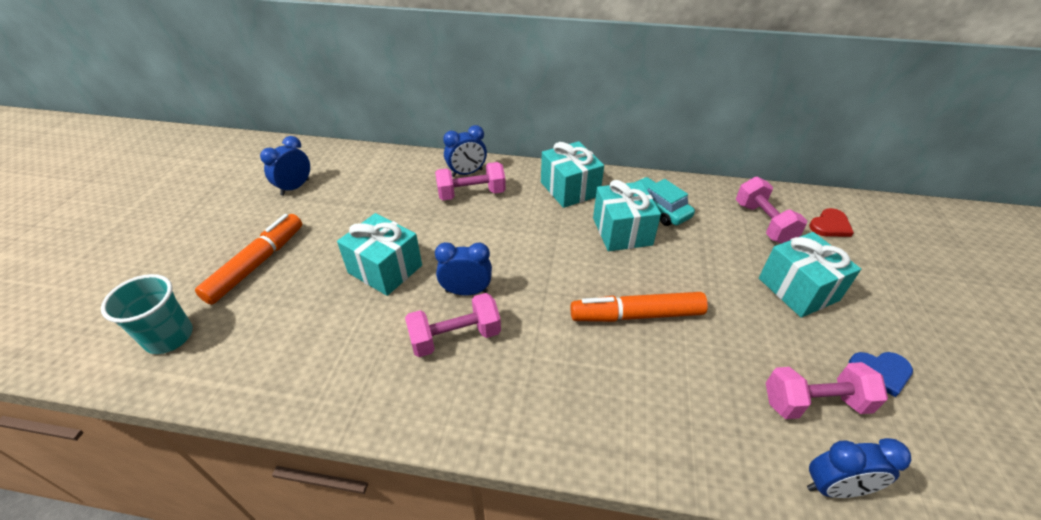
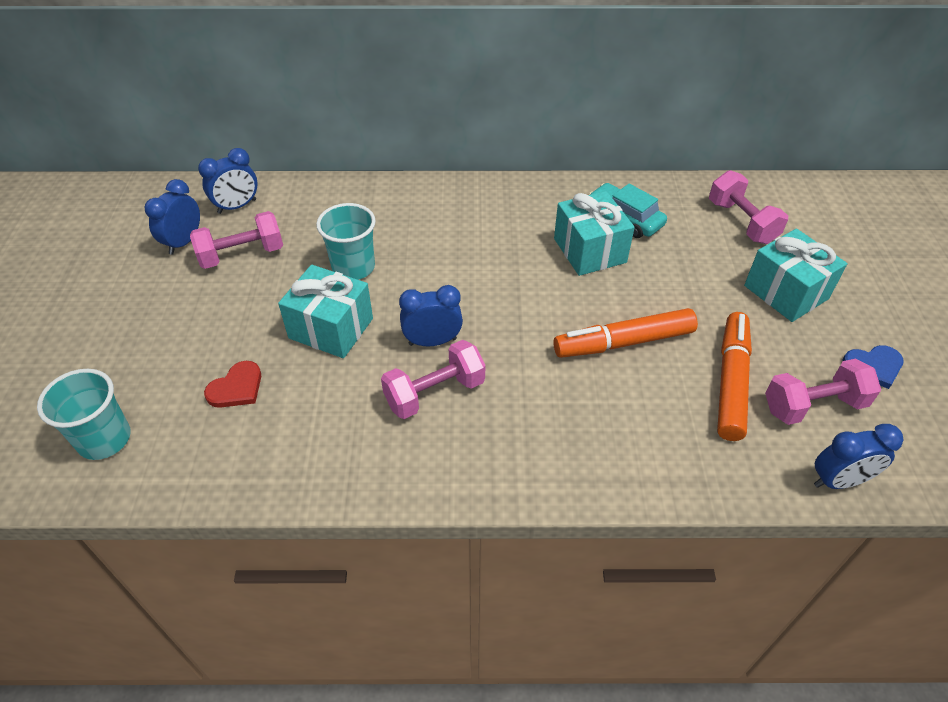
camera: 10 degrees left, 5 degrees up
(257, 264) = (174, 342): orange marker -> orange marker (730, 382)
(419, 222) = (353, 267): none -> turquoise cup
(467, 173) = (392, 200): blue clock -> blue clock (237, 206)
(471, 194) = (405, 226): pink dumbbell -> pink dumbbell (242, 255)
(570, 189) = (519, 206): turquoise gift -> none
(830, 225) = (812, 216): red heart -> red heart (236, 388)

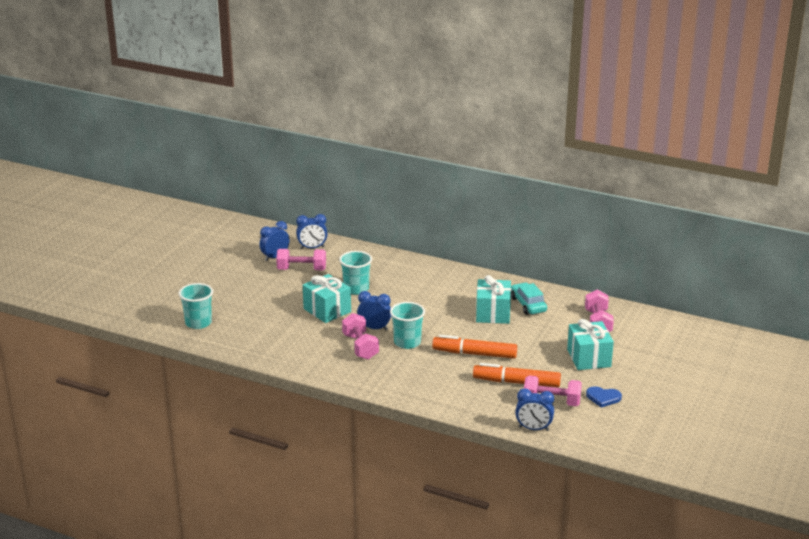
camera: 25 degrees right, 20 degrees down
(236, 388) = (267, 320): red heart -> none
(434, 393) = (360, 347): pink dumbbell -> pink dumbbell turned 75 degrees clockwise
(504, 355) = (407, 342): none -> turquoise cup
(730, 382) = (516, 382): orange marker -> orange marker turned 120 degrees counterclockwise

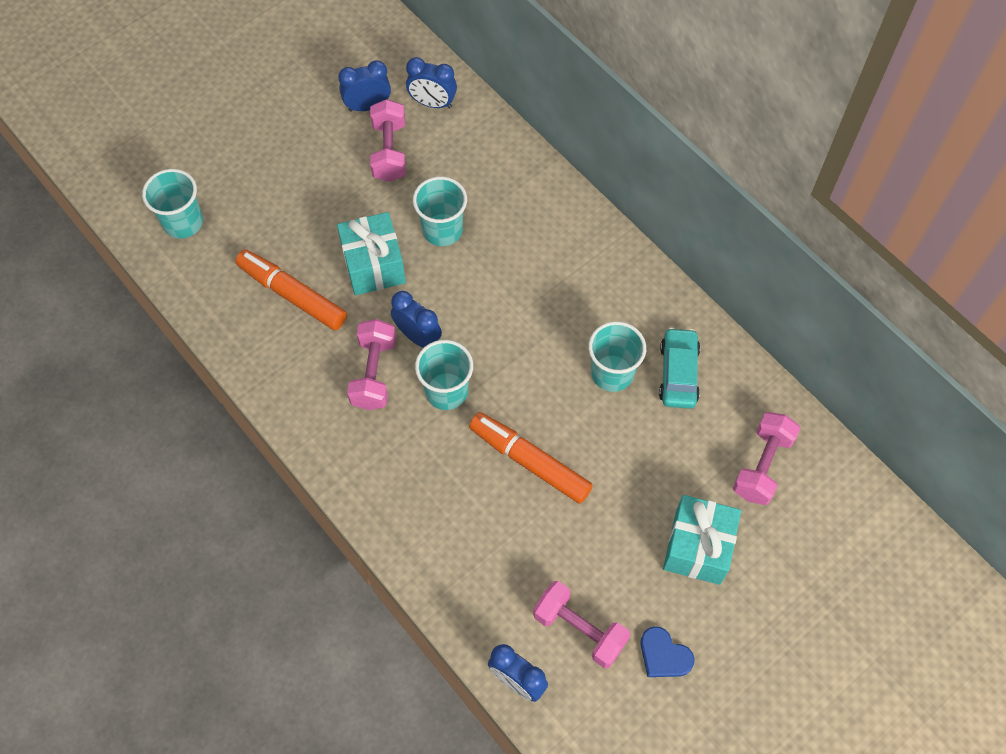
camera: 25 degrees right, 35 degrees up
(301, 270) = (389, 152): pink dumbbell -> pink dumbbell turned 60 degrees clockwise
(493, 313) = (612, 373): turquoise gift -> turquoise cup
(516, 382) = (553, 559): orange marker -> orange marker (292, 295)

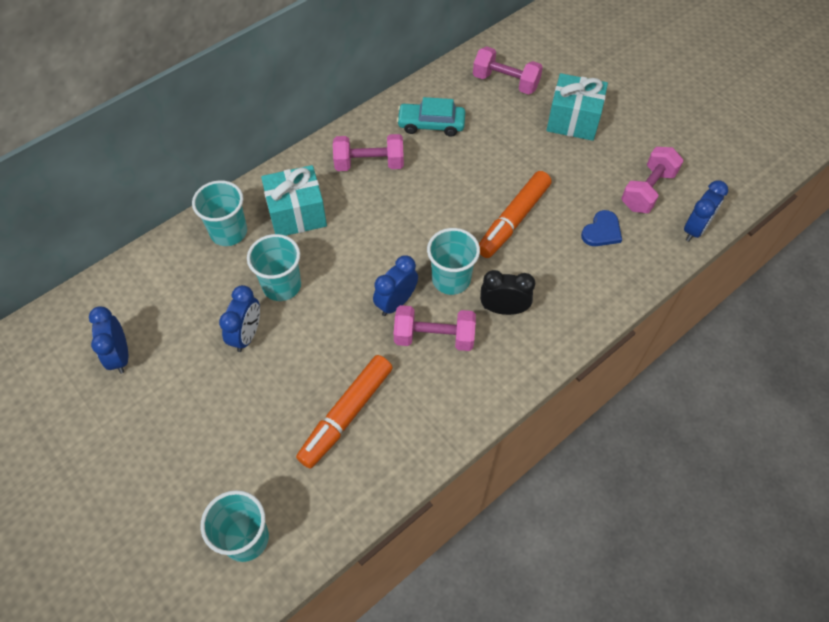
camera: 90 degrees left, 5 degrees down
(373, 265) = (317, 342): turquoise gift -> turquoise gift (297, 214)
(389, 152) = (182, 333): pink dumbbell -> pink dumbbell (369, 164)
(406, 444) = (503, 309): none -> black clock
(432, 103) = (129, 297): blue clock -> blue clock (247, 335)
(612, 373) = (431, 165): turquoise cup -> turquoise cup (229, 232)
(664, 655) = (657, 143): blue heart -> blue heart (602, 231)

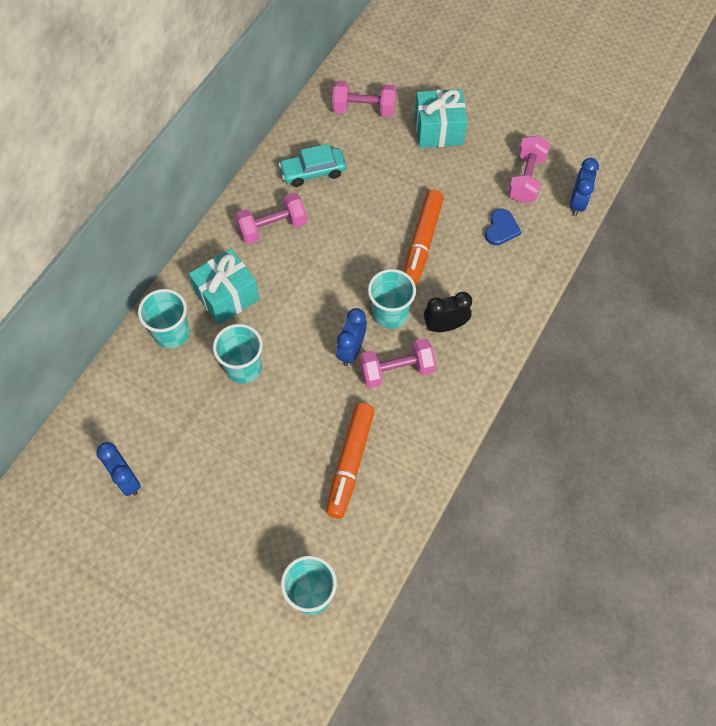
camera: 20 degrees left, 5 degrees up
(247, 335) = (233, 422): blue clock -> none

